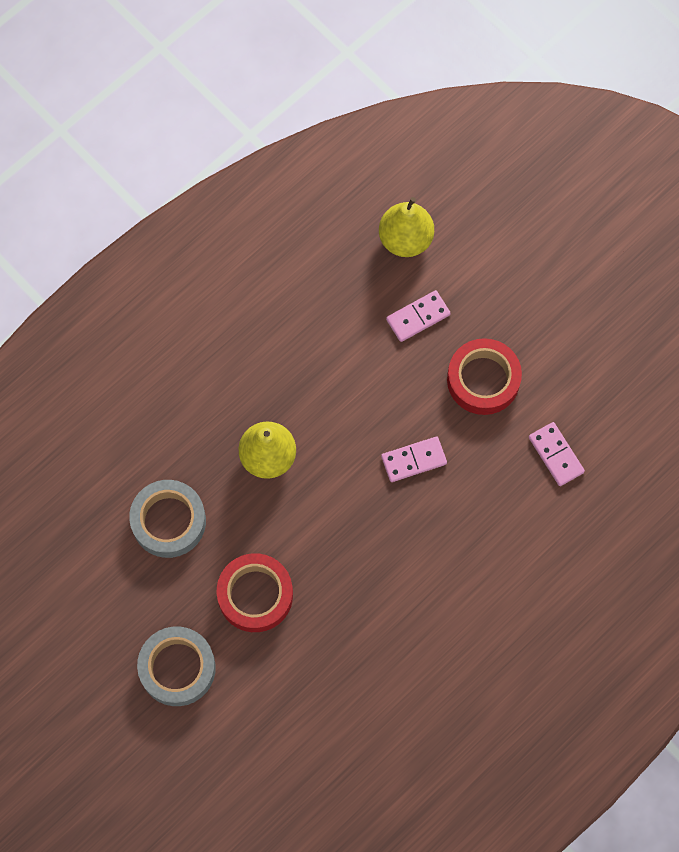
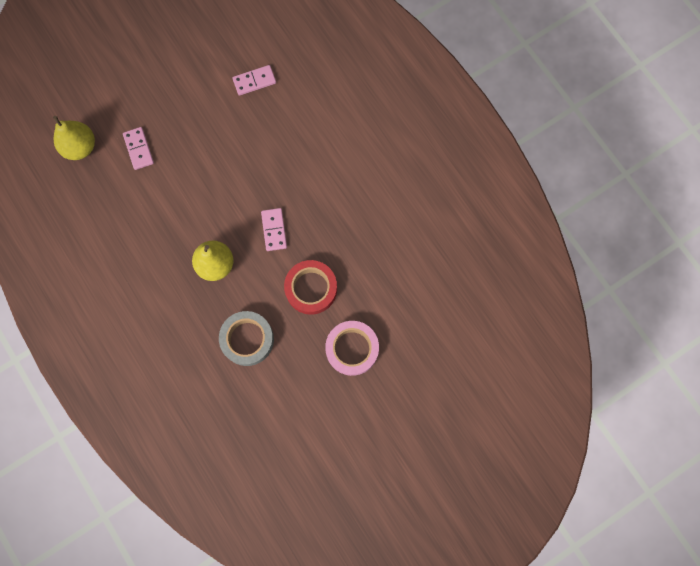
camera: 80 degrees left, 5 degrees up
(177, 668) = (352, 349): grey tape -> pink tape
(413, 460) = (238, 170): pink domino -> pink domino (274, 230)
(483, 380) = (193, 116): red tape -> none

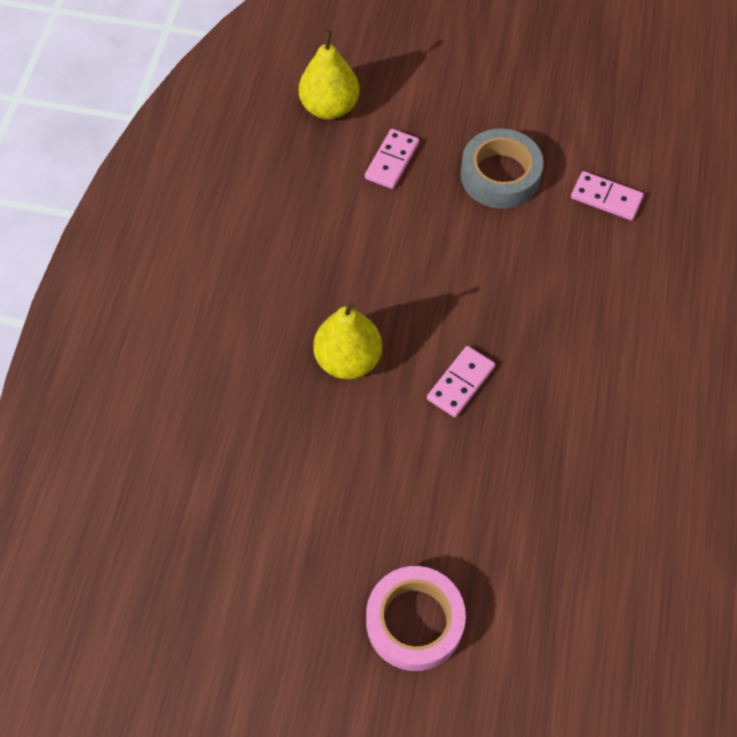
camera: 45 degrees right, 15 degrees down
(247, 339) = (294, 482): grey tape -> grey tape (500, 175)
(311, 289) = (437, 495): red tape -> none

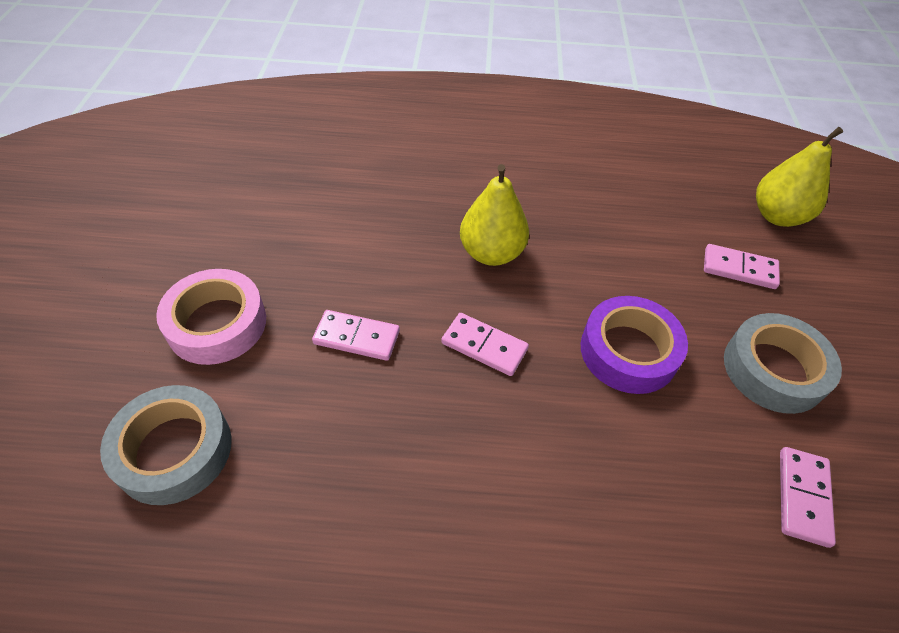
camera: 80 degrees right, 10 degrees down
(442, 490) = (357, 337): none -> pink domino
(475, 272) = (628, 351): none -> purple tape
(552, 645) = (174, 450): none -> grey tape

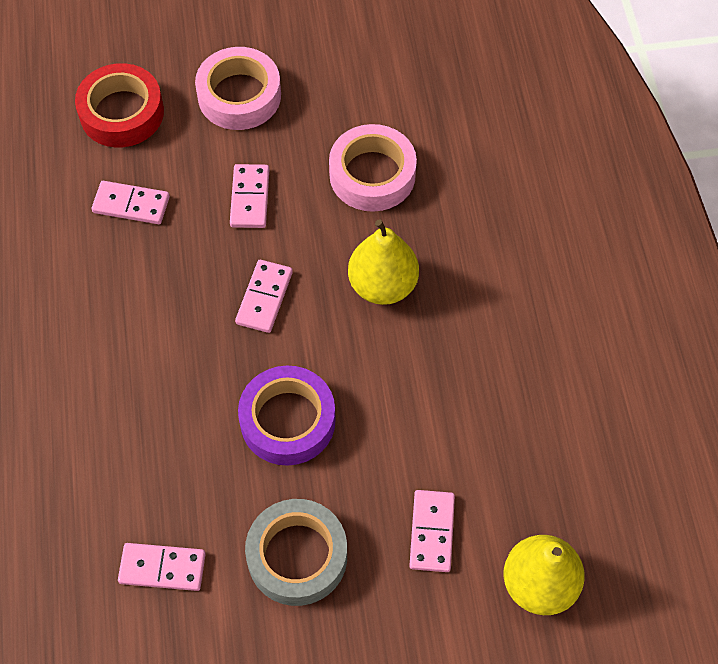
camera: 80 degrees right, 10 degrees up
(174, 450) = (122, 112): grey tape -> red tape
(320, 459) = (131, 205): none -> pink domino
(367, 237) = (372, 175): none -> pink tape

